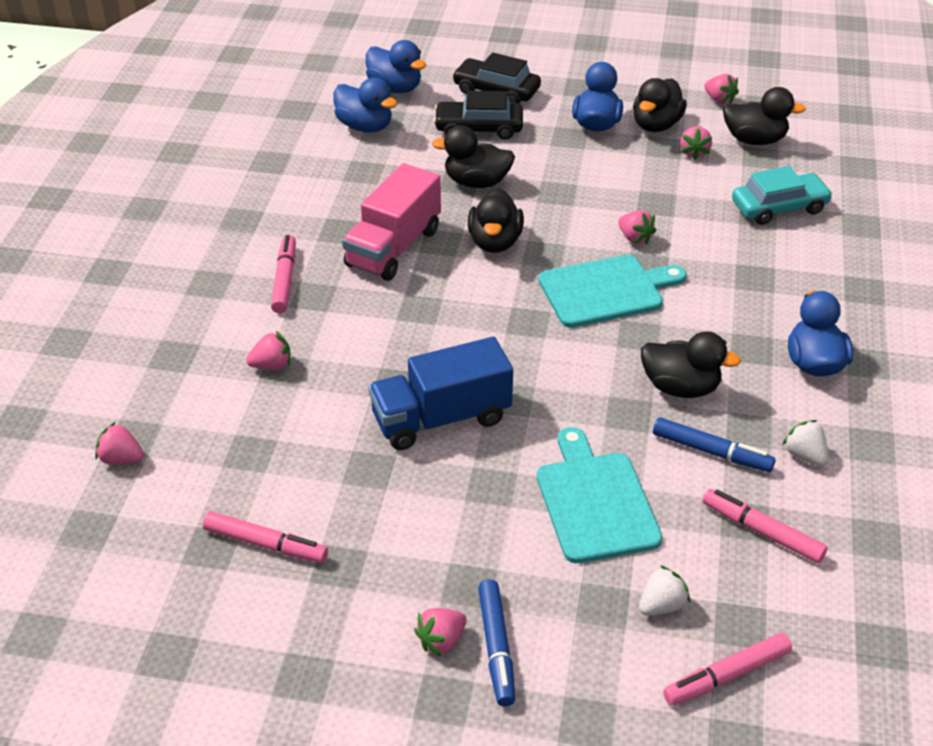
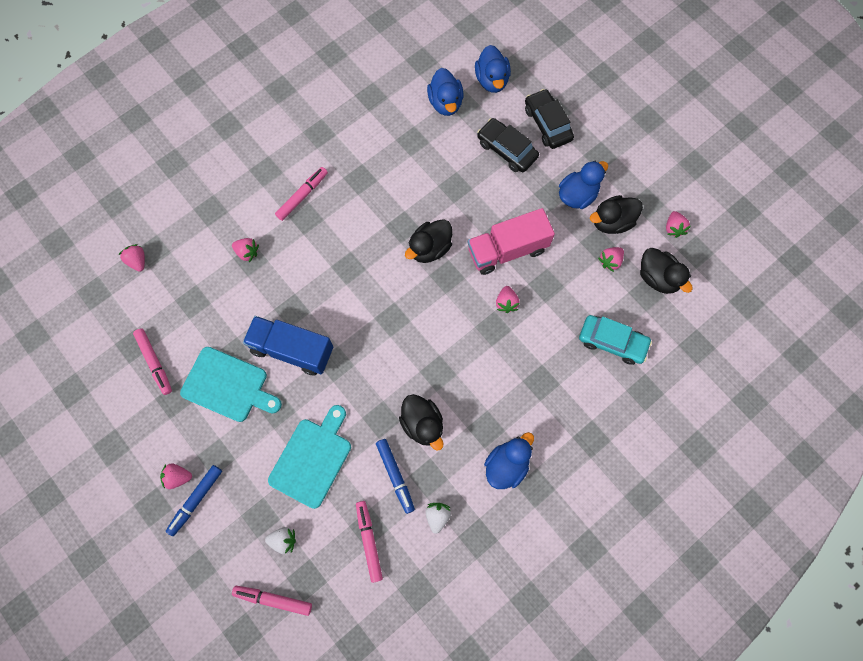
camera: 40 degrees right, 30 degrees up
(393, 248) = (375, 213): pink truck -> pink truck (507, 250)
(476, 182) = (463, 194): black duck -> none
(606, 290) = (452, 329): turquoise cutting board -> turquoise cutting board (228, 385)

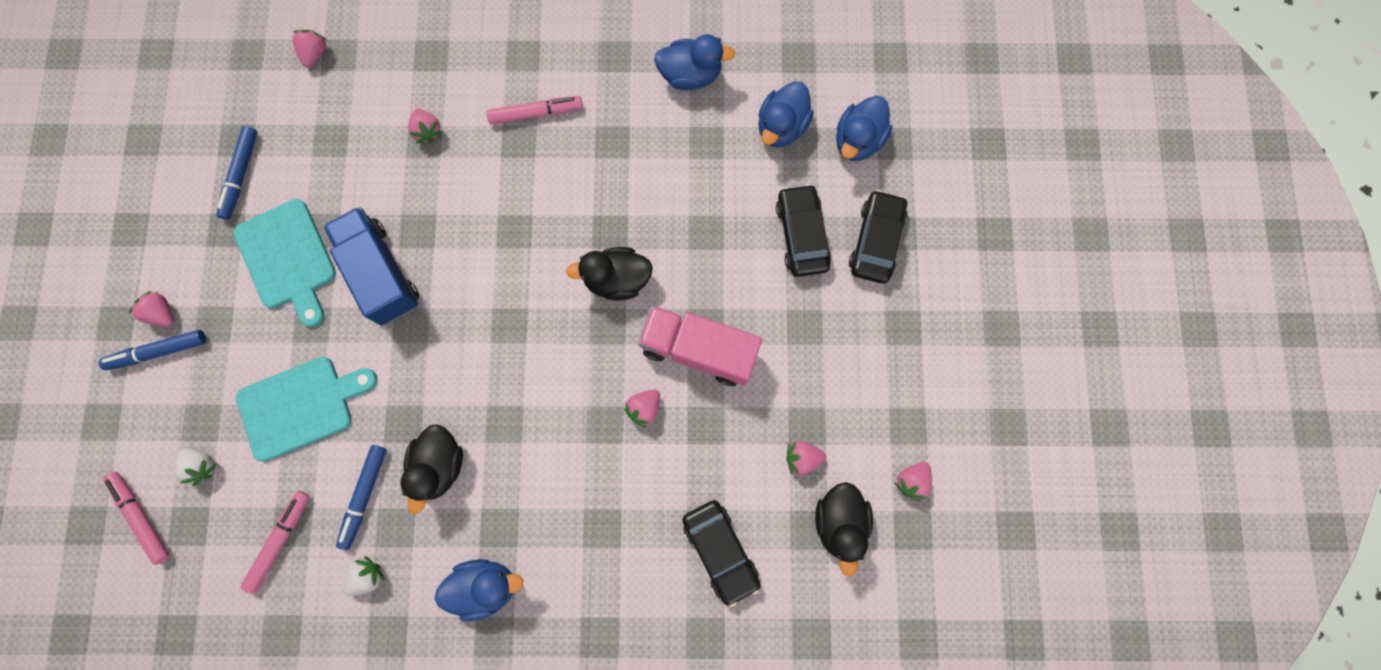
camera: 40 degrees right, 5 degrees up
(154, 362) = (241, 175): pink marker -> blue marker
(577, 195) = (834, 351): blue duck -> blue duck (690, 75)
(612, 222) = (846, 414): black duck -> none
(612, 342) = (720, 551): turquoise car -> black car

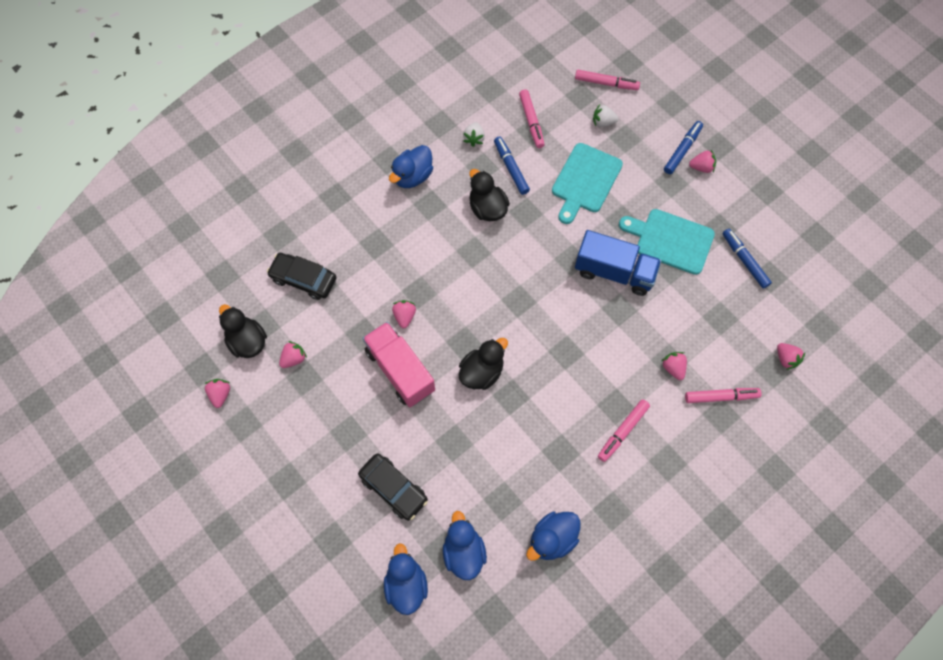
camera: 140 degrees right, 10 degrees down
(413, 70) = (721, 397): none -> pink marker
(427, 131) = (673, 368): pink strawberry -> pink strawberry turned 45 degrees clockwise
(699, 350) = (400, 370): pink truck -> pink truck turned 105 degrees counterclockwise
(876, 241) = (343, 523): black car -> none

